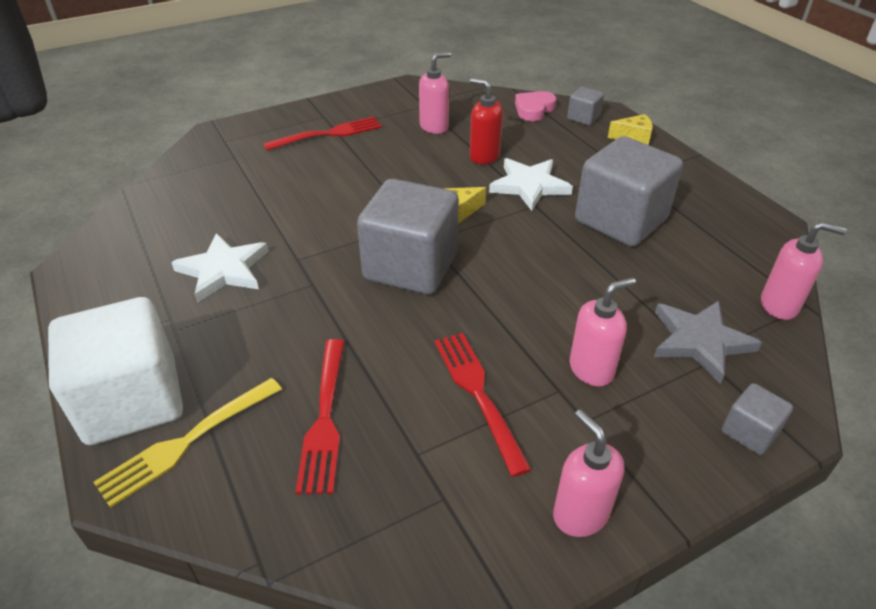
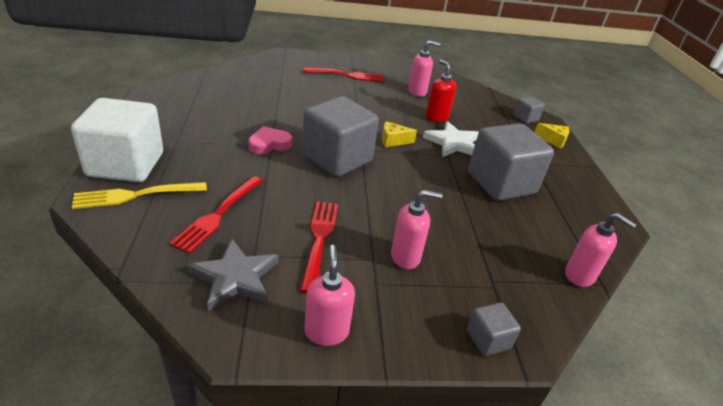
camera: 20 degrees right, 5 degrees down
(223, 270) = (227, 122): white star -> none
(534, 109) = (493, 103): pink heart -> pink heart (269, 144)
(699, 341) = (498, 272): grey star -> grey star (235, 277)

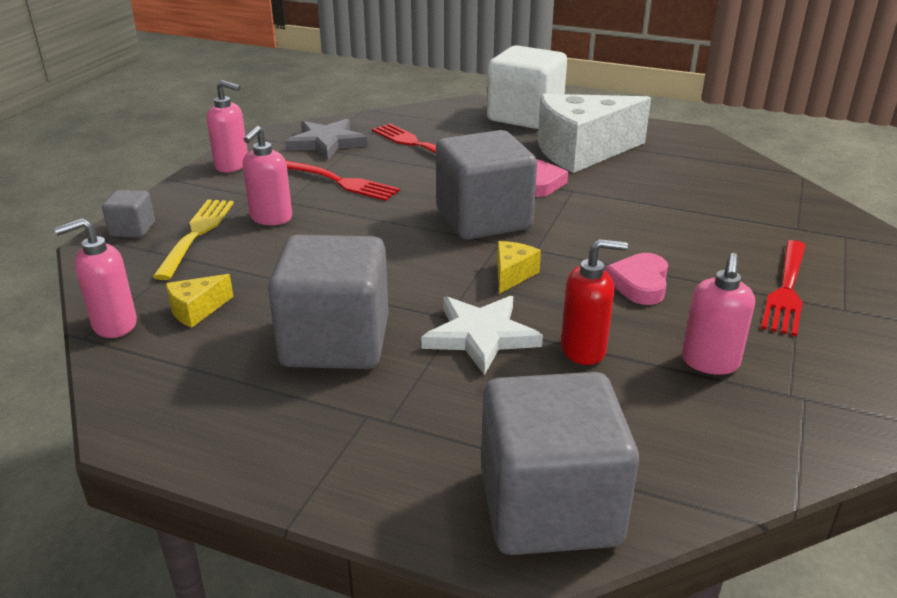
camera: 120 degrees right, 5 degrees down
(137, 195) = (470, 118): yellow fork -> yellow fork (196, 235)
(202, 132) = (582, 151): none -> white cheese
(371, 107) = (639, 284): none -> pink heart
(525, 118) = (549, 507): grey cube -> grey cube, size x2.22
(553, 140) = (426, 503): yellow cheese -> yellow cheese (196, 310)

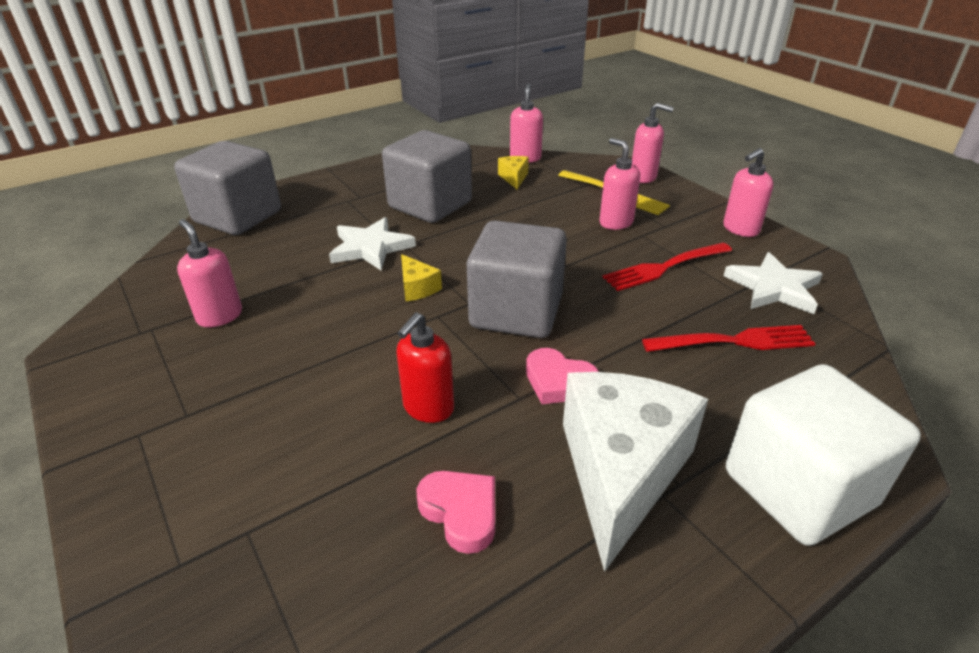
camera: 125 degrees right, 5 degrees up
(132, 229) = (643, 177): grey cube -> pink soap dispenser
(326, 143) = (774, 288): grey star -> white star
(584, 350) = (305, 276): red soap dispenser -> red soap dispenser (428, 408)
(639, 284) = (327, 340): pink heart -> pink heart (461, 512)
(786, 289) = (204, 419): red fork -> none

